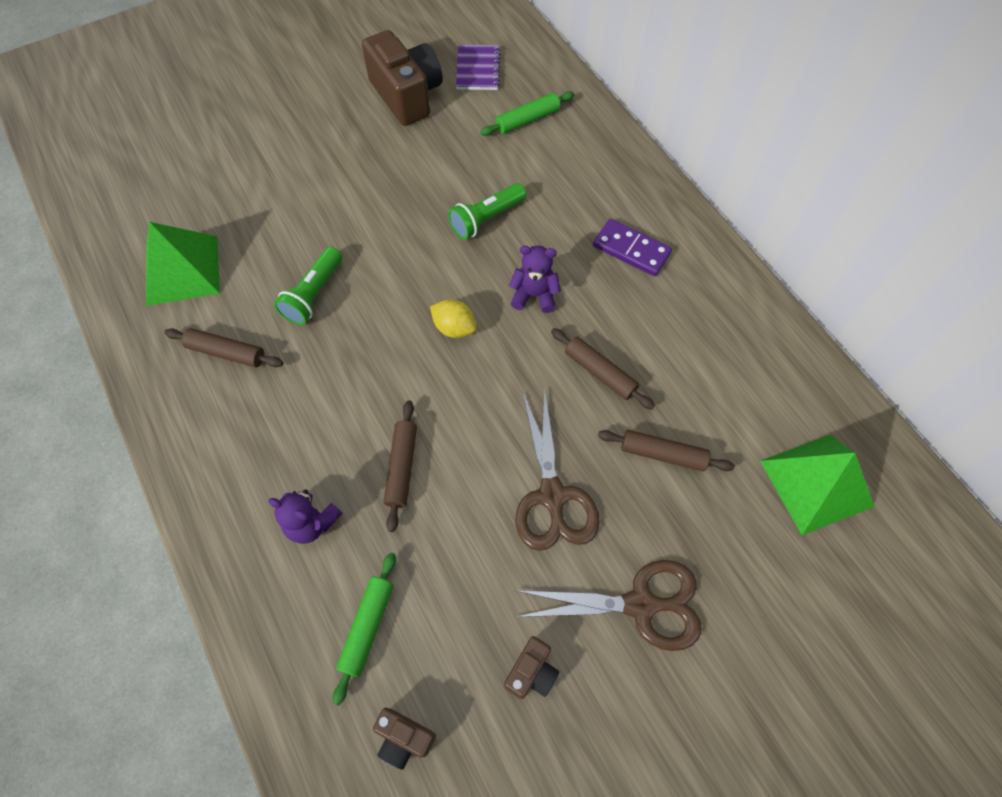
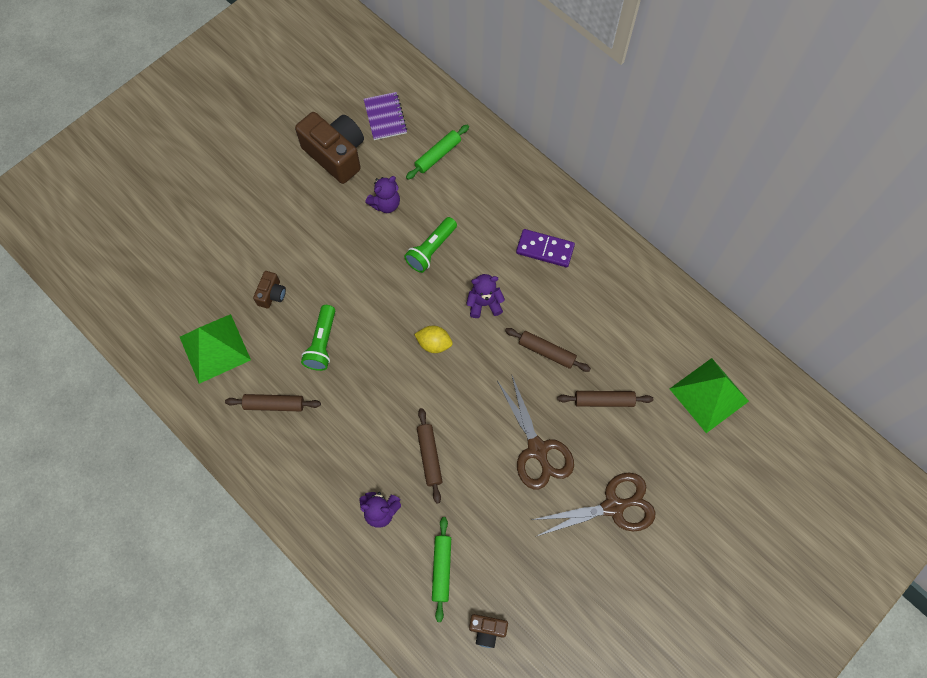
camera: 15 degrees left, 5 degrees up
(447, 158) = (385, 204): none -> purple teddy bear
(531, 672) = (555, 568): brown camera -> brown camera (272, 294)

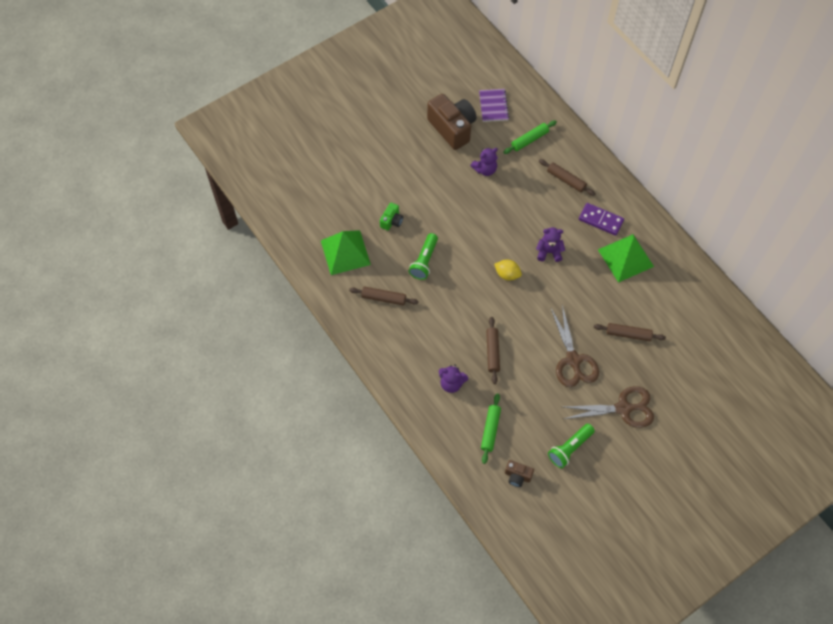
camera: 10 degrees right, 5 degrees down
(272, 294) = (391, 221): brown camera -> green camera
(431, 250) = (514, 207): green flashlight -> green flashlight (569, 448)
(546, 352) = (590, 293): brown rolling pin -> brown rolling pin (566, 180)
(708, 395) = (708, 343): green pyramid -> green pyramid (625, 258)

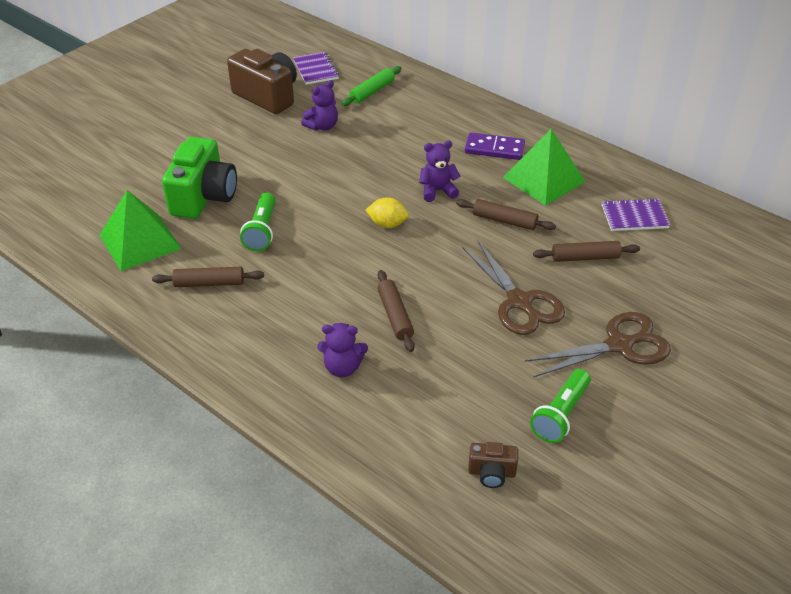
camera: 15 degrees left, 20 degrees down
(391, 221) = (204, 197): green camera -> green camera, size x2.10
(490, 430) = (424, 416): green rolling pin -> none
(566, 180) = (433, 119): brown rolling pin -> brown rolling pin (504, 220)
(675, 307) = (634, 217): none -> purple notebook

